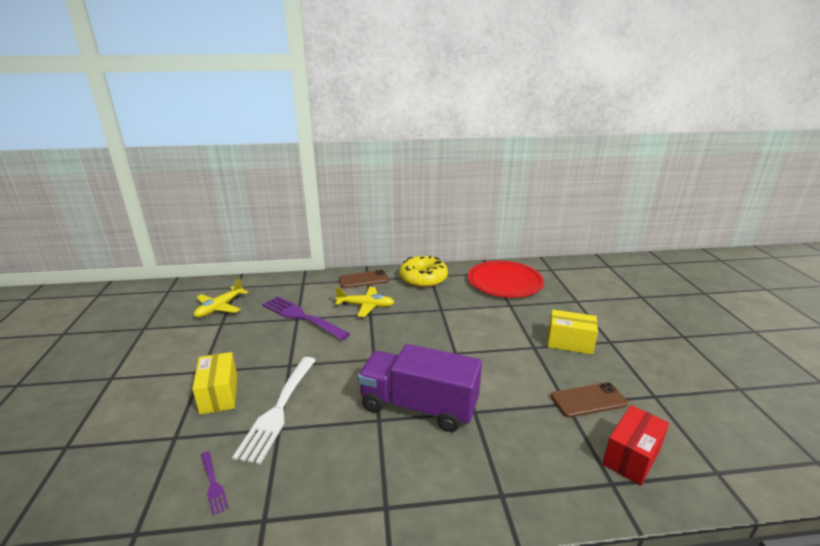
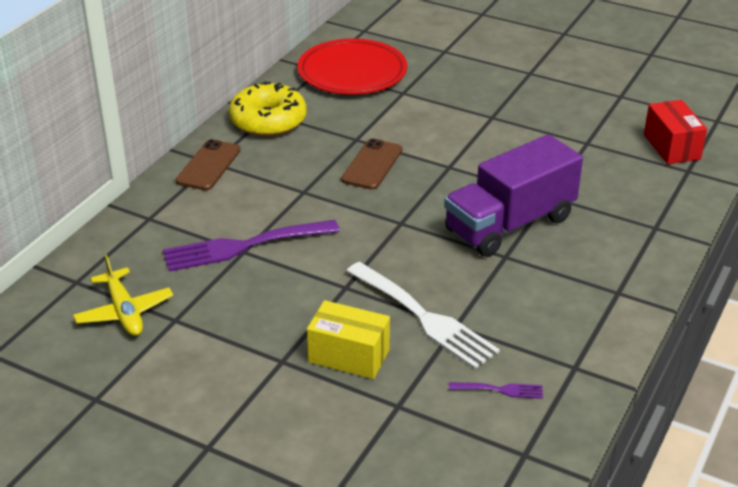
camera: 55 degrees left, 10 degrees up
(366, 306) = (280, 188): yellow plane -> none
(569, 343) = (507, 94): yellow box -> none
(588, 400) = (594, 130): brown phone -> brown phone (372, 165)

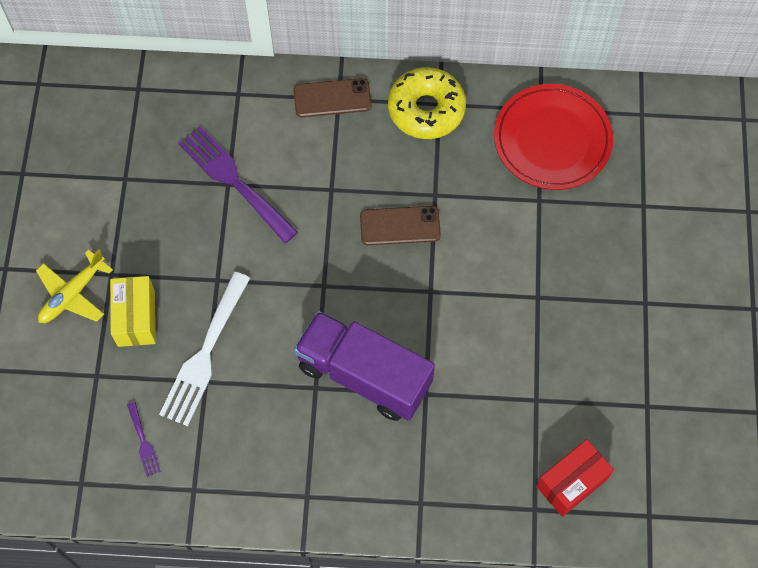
camera: 65 degrees right, 30 degrees up
(124, 312) = (118, 140): yellow plane -> yellow plane (72, 294)

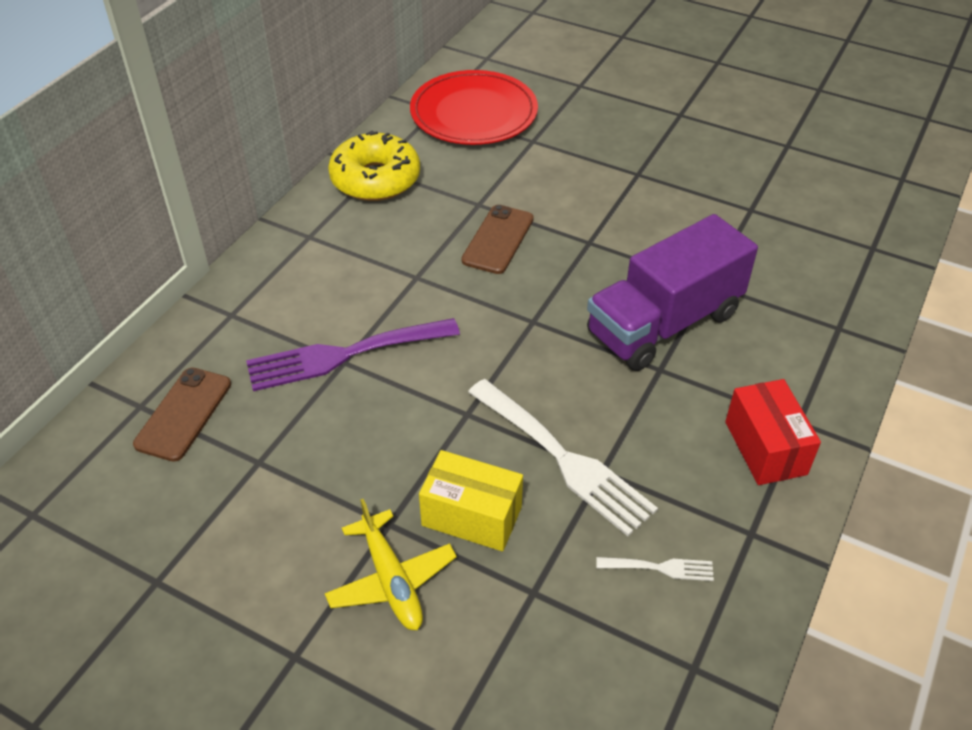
camera: 65 degrees left, 20 degrees down
(143, 442) = (660, 568): purple fork -> white fork
(332, 98) = (304, 241): brown phone -> brown phone (184, 414)
(571, 482) = (851, 215): red box -> red box (765, 448)

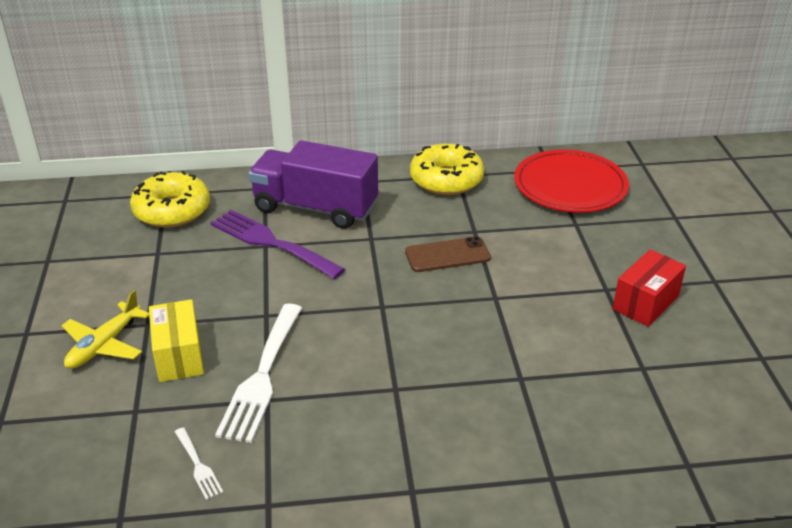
camera: 55 degrees right, 10 degrees down
(184, 414) = (172, 210): brown phone -> yellow donut
(664, 324) = (447, 371): purple truck -> purple truck (315, 208)
(765, 448) = (364, 480): red box -> red box (645, 303)

